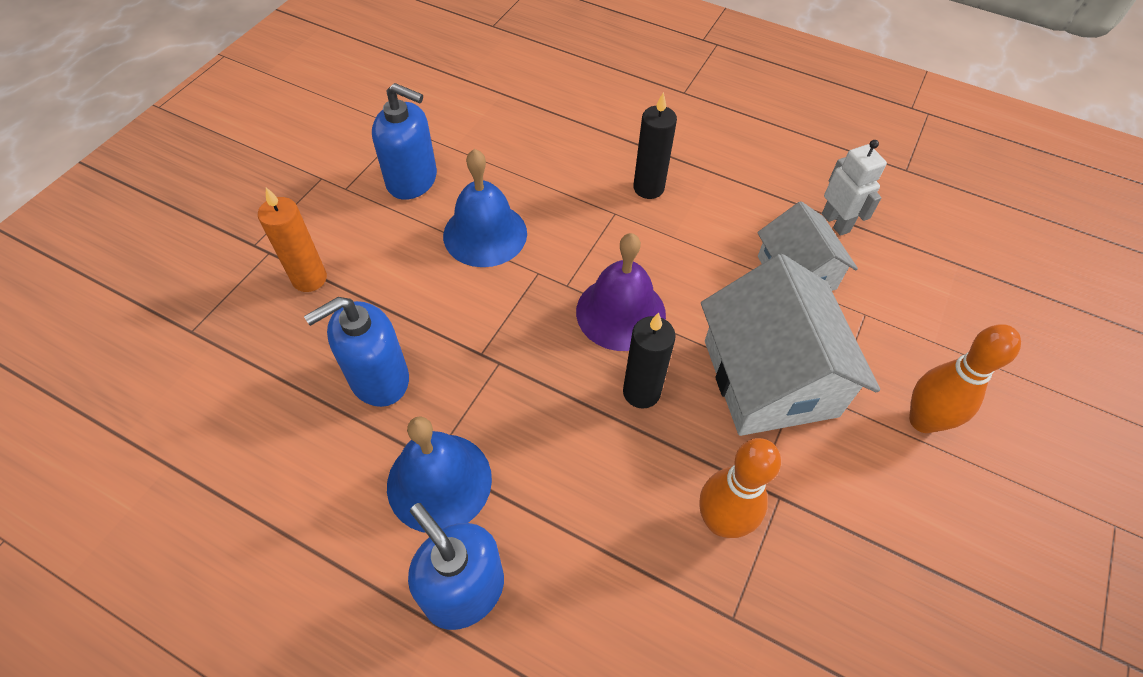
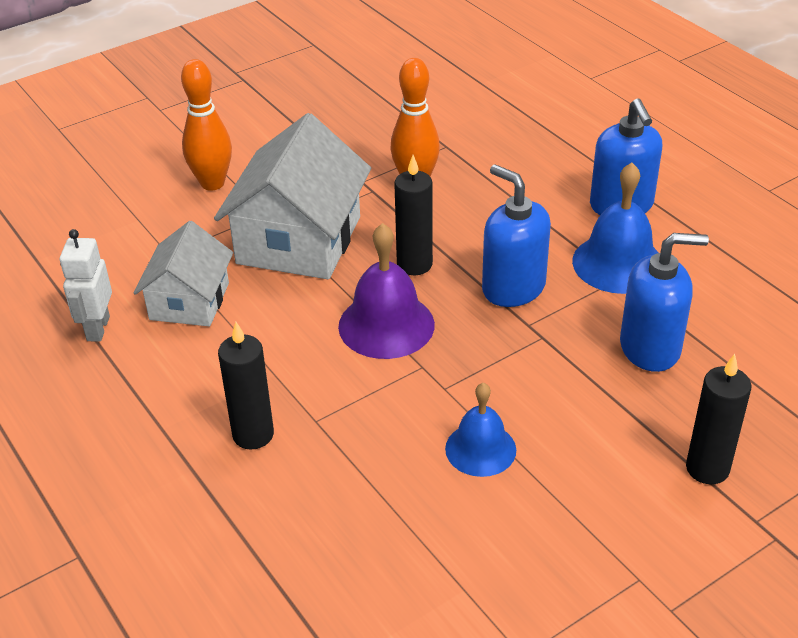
camera: 150 degrees left, 15 degrees down
(309, 279) = (707, 468): orange candle -> black candle
(412, 180) = (542, 556): blue soap dispenser -> blue soap dispenser (513, 288)
(485, 234) = (480, 449): blue bell -> blue bell, size x0.66

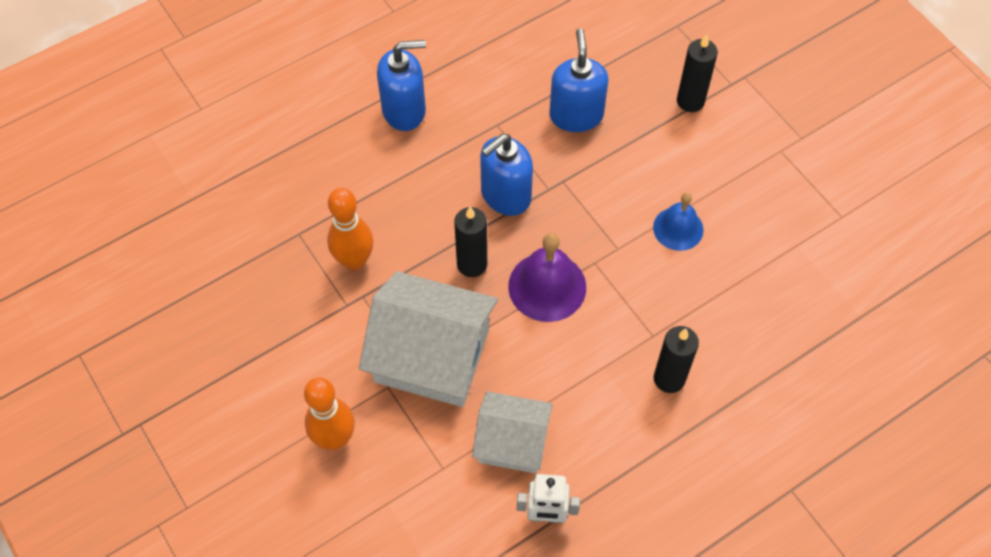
camera: 90 degrees left, 20 degrees up
(618, 263) = (479, 122): blue bell -> none

